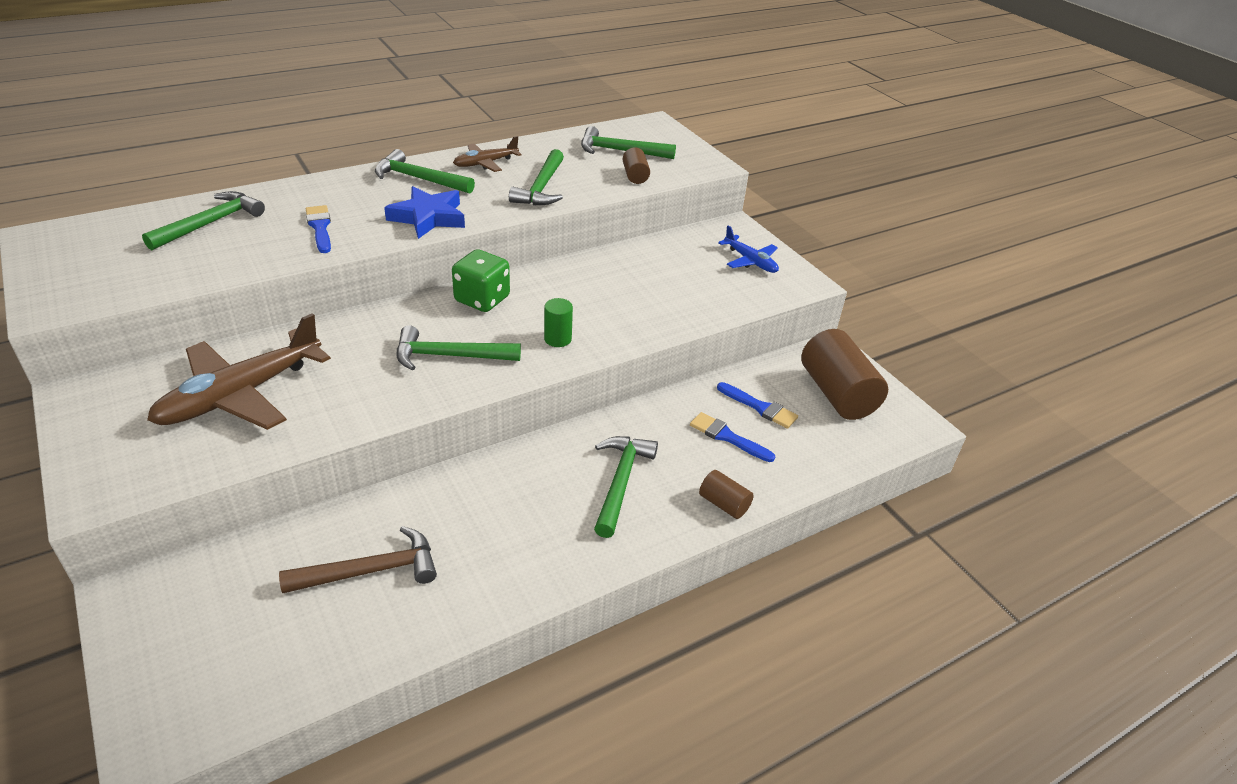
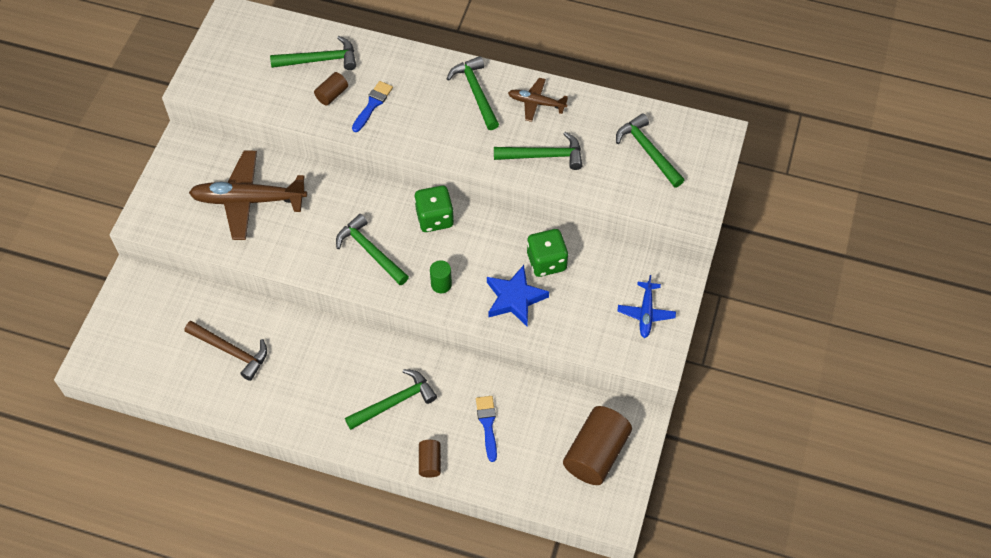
camera: 50 degrees right, 20 degrees up
(428, 217) = (441, 138): blue star -> blue star (514, 298)
(541, 188) = (544, 155): green hammer -> green hammer turned 150 degrees counterclockwise
(626, 274) = (546, 262): none -> green dice
(635, 176) = (624, 186): brown cylinder -> brown cylinder (332, 94)
(760, 407) = (534, 422): blue brush -> none

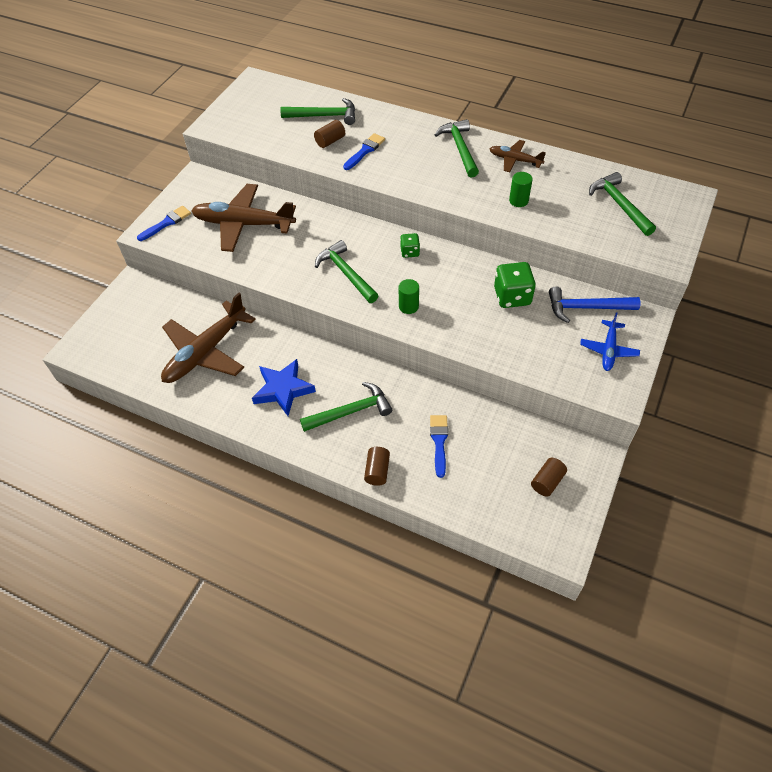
camera: 10 degrees right, 5 degrees down
(161, 207) = (166, 223): none -> blue brush
(231, 351) = (206, 351): brown hammer -> brown plane
(435, 218) = (410, 252): green dice -> green dice, size x0.56
(514, 298) = (478, 325): blue star -> blue star (283, 389)
(544, 155) = (518, 200): green hammer -> green cylinder
(596, 453) = (547, 482): brown cylinder -> brown cylinder, size x0.49
(622, 267) = (586, 308): none -> blue hammer

